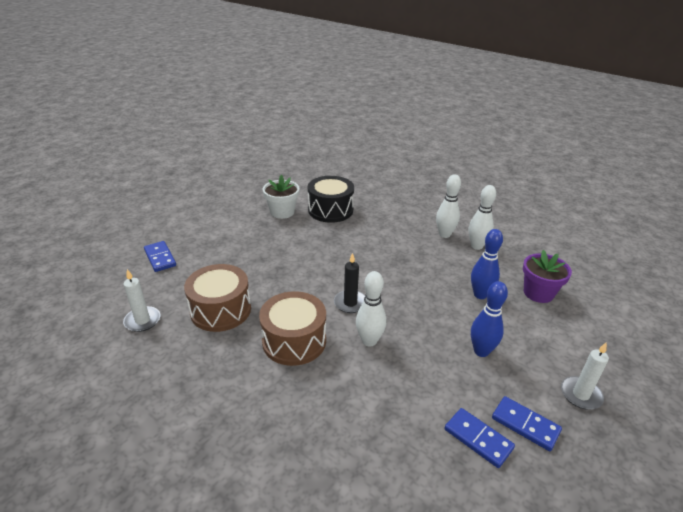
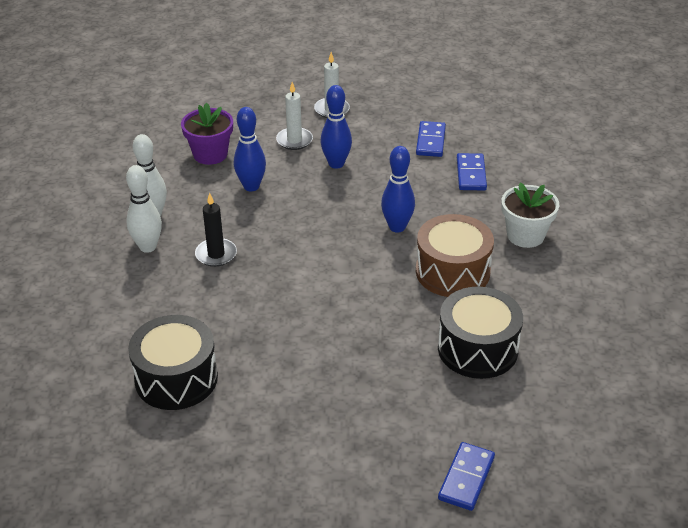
camera: 125 degrees left, 5 degrees up
(142, 320) = (563, 398): white candle -> white candle (294, 140)
(221, 310) = (477, 348): brown drum -> black drum
(282, 212) = (230, 428): white flower pot -> white flower pot (525, 235)
(350, 303) = (359, 262): black candle -> black candle (216, 254)
(369, 341) = (397, 227): white bowling pin -> blue bowling pin
(525, 425) = (392, 126): blue domino -> blue domino (471, 174)

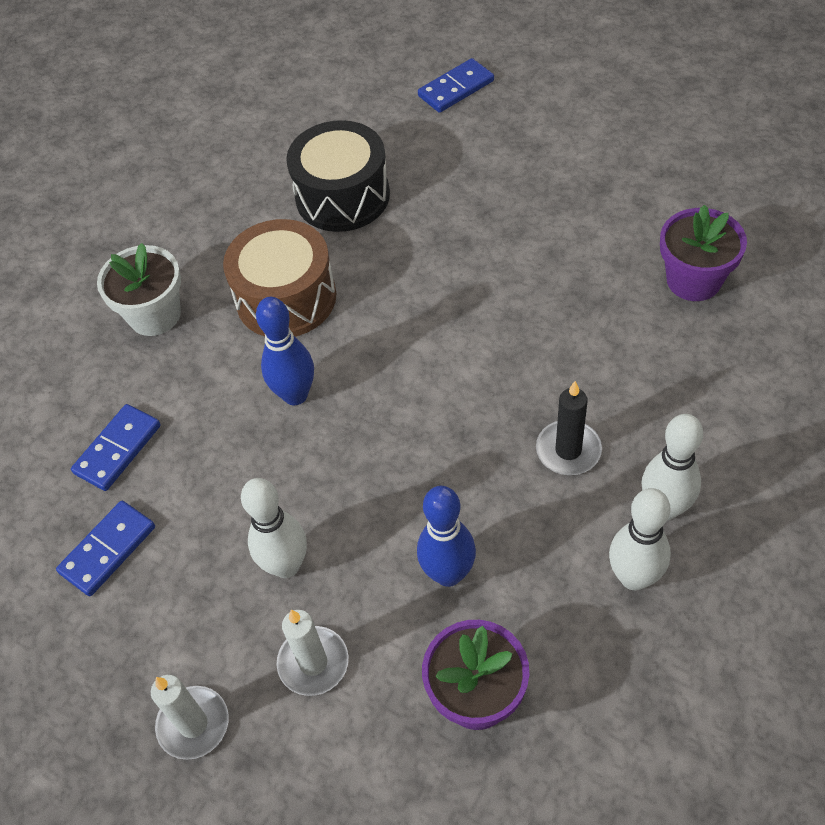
camera: 145 degrees left, 15 degrees up
(176, 378) = (693, 280): black drum -> purple flower pot
(336, 164) = (286, 565): blue bowling pin -> white bowling pin

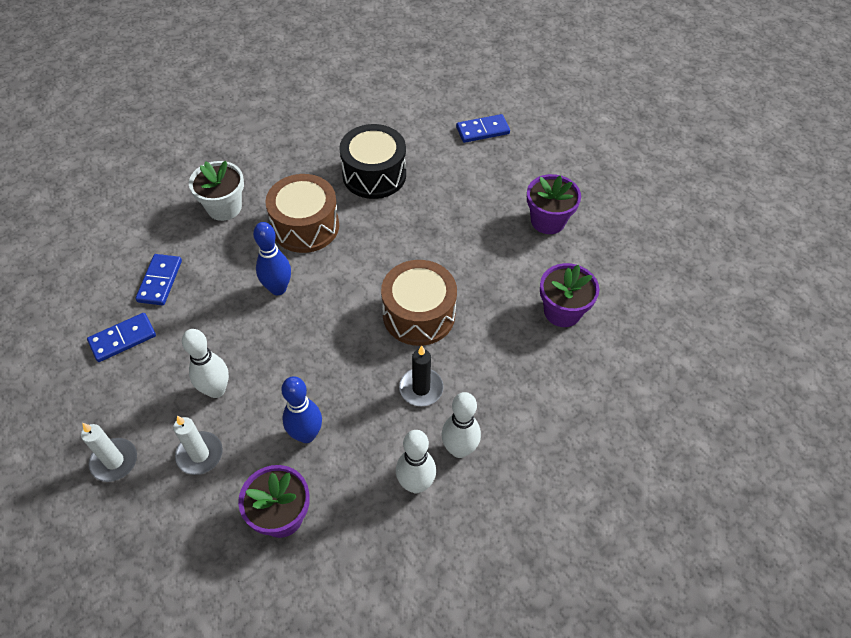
camera: 15 degrees right, 0 degrees up
(118, 449) = (160, 281): blue domino -> blue domino turned 45 degrees counterclockwise
(509, 355) = (419, 314): none -> brown drum
(608, 173) = (548, 221): none -> purple flower pot

